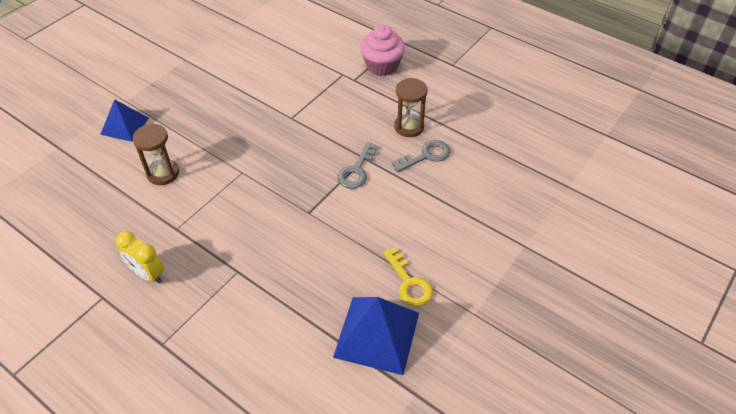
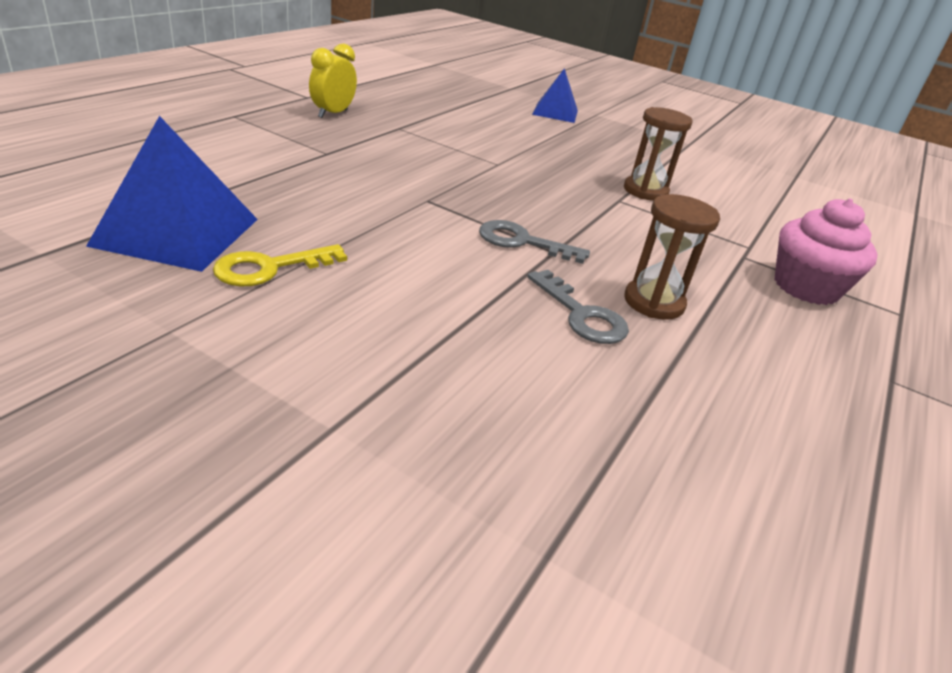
camera: 80 degrees right, 15 degrees down
(163, 173) = (485, 125): brown hourglass -> brown hourglass (645, 191)

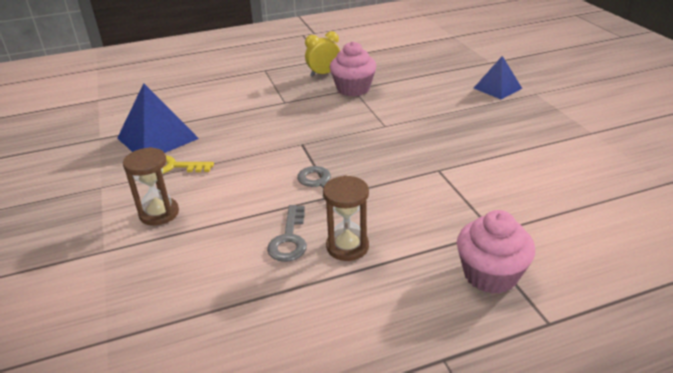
camera: 45 degrees right, 0 degrees up
(399, 127) = (353, 89): none -> pink cupcake
(645, 191) = (473, 167): brown hourglass -> brown hourglass (159, 213)

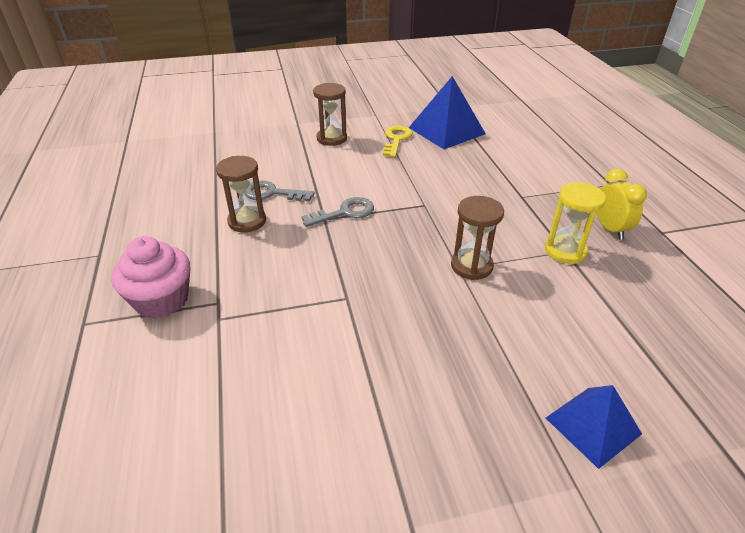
camera: 95 degrees right, 5 degrees up
(353, 89) = (565, 251): pink cupcake -> yellow hourglass
(381, 121) = (471, 266): none -> brown hourglass

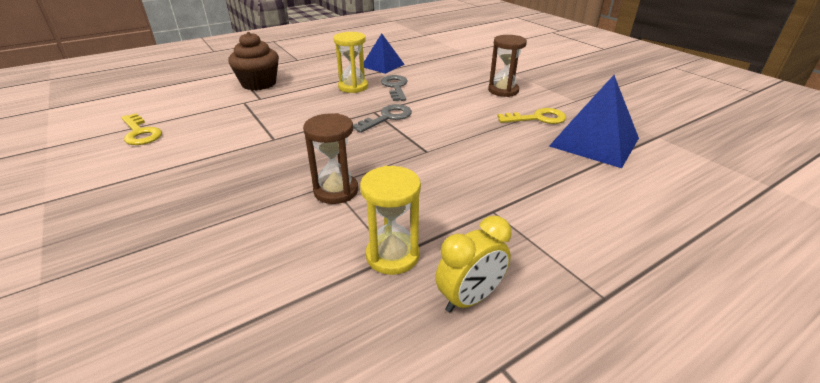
camera: 70 degrees right, 5 degrees down
(162, 300) = (259, 83): pink cupcake -> brown cupcake
(247, 221) = (353, 87): brown hourglass -> yellow hourglass
(250, 434) = (140, 133): none -> yellow key
(345, 212) = (387, 117): grey key -> grey key turned 90 degrees counterclockwise
(593, 425) = (106, 291): blue pyramid -> blue pyramid (382, 65)

